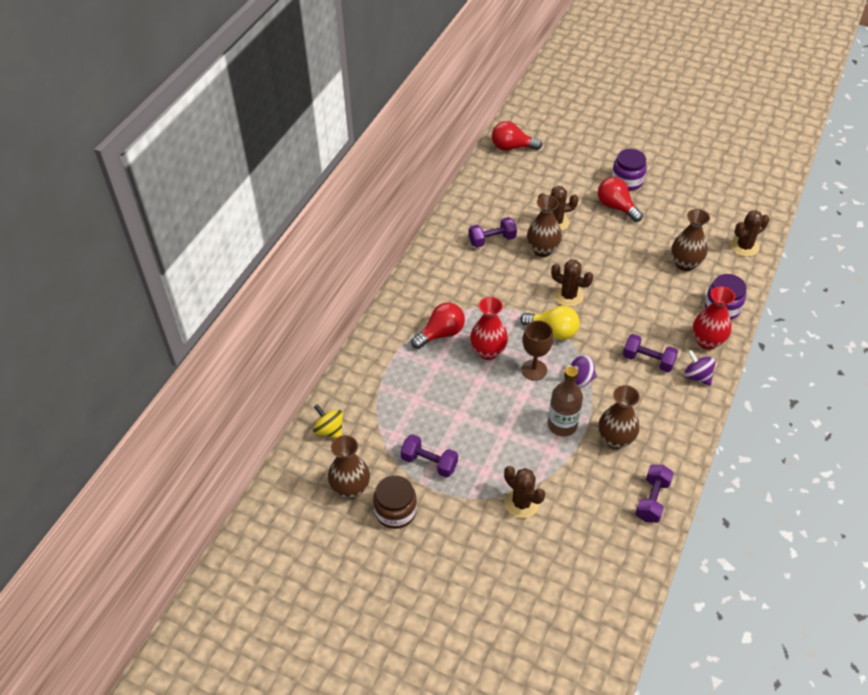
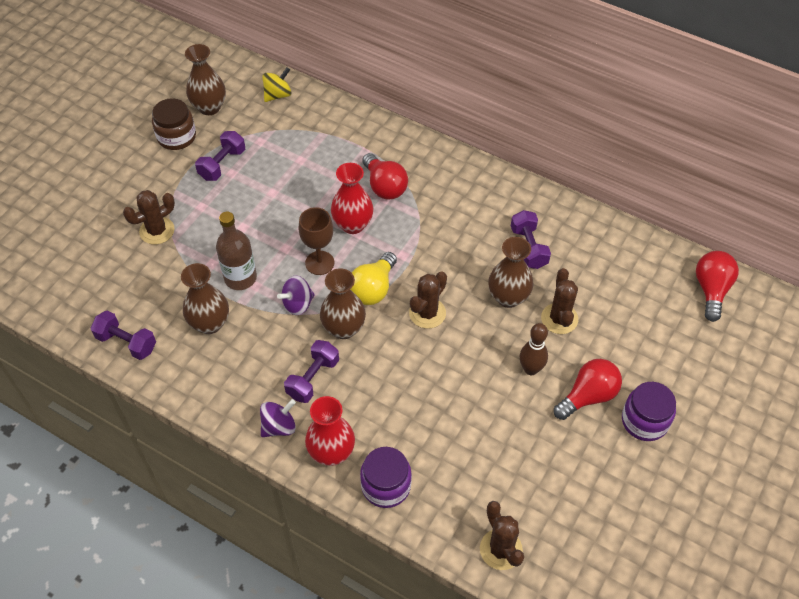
camera: 95 degrees right, 5 degrees up
(580, 379) = (298, 304): purple spinning top -> purple spinning top turned 120 degrees counterclockwise
(603, 236) = (530, 369): none -> brown bowling pin
(685, 264) = (471, 459): brown vase -> brown vase (344, 328)

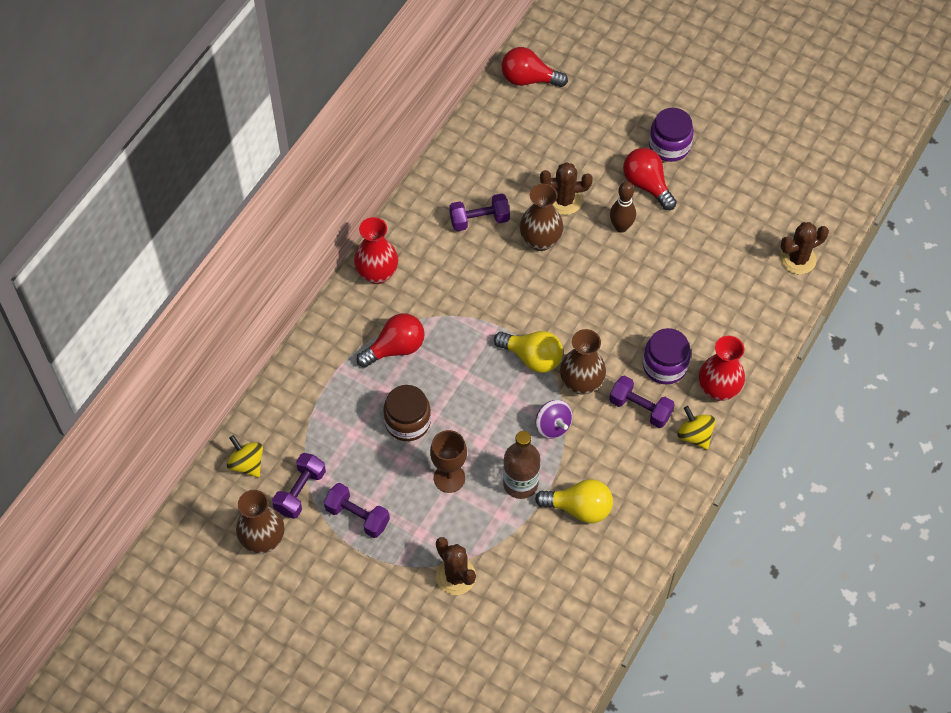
camera: 90 degrees left, 5 degrees up
(126, 342) = (606, 587): purple dumbbell -> purple dumbbell (300, 492)
(176, 137) = (311, 572): brown jar -> brown jar (407, 422)
(210, 323) = (579, 508): brown vase -> yellow light bulb
(279, 426) = (694, 435): purple spinning top -> yellow spinning top
(319, 263) = (500, 408): brown goblet -> brown goblet (449, 478)
(353, 225) = (448, 378): red vase -> red vase (377, 273)
(386, 486) = (748, 345): purple jar -> purple jar (664, 366)
(427, 313) = (561, 310): brown cactus -> none

